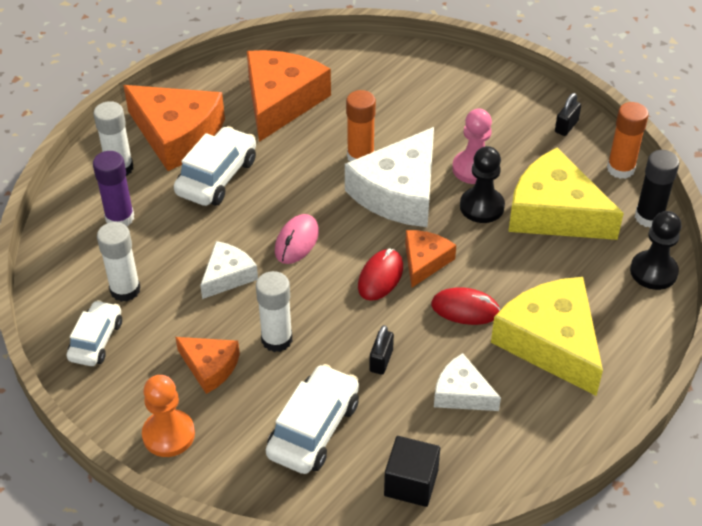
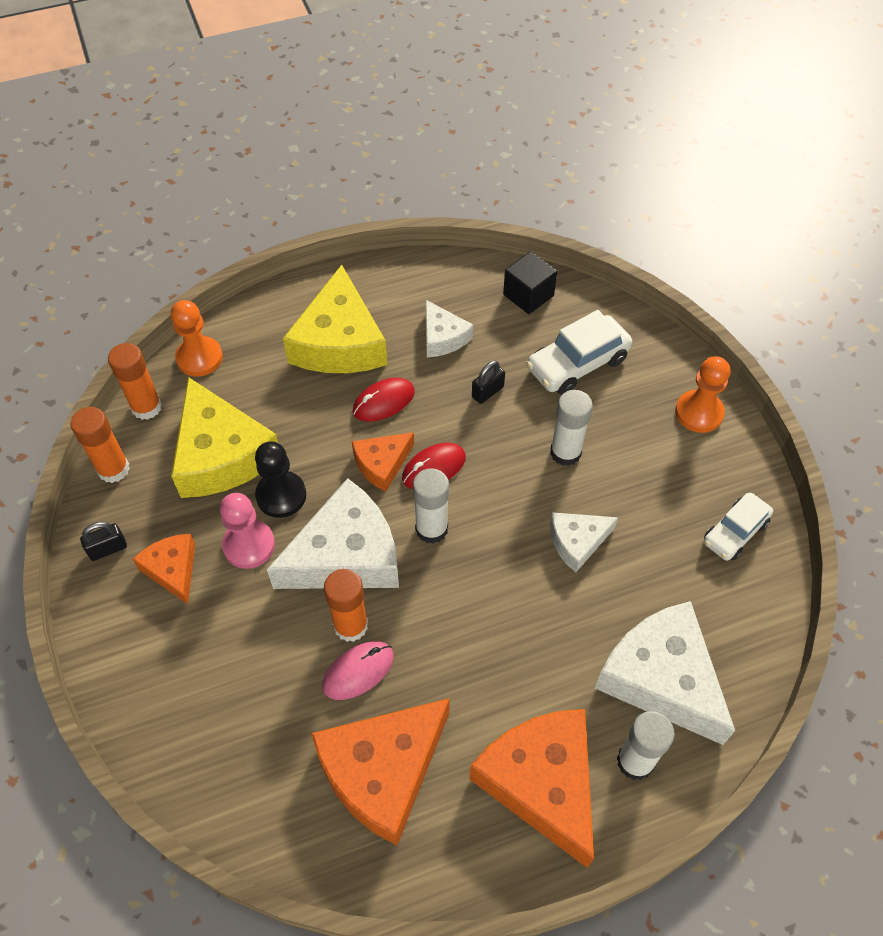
camera: 150 degrees left, 10 degrees up
(120, 218) = (661, 678): purple glue stick -> white cheese
(125, 290) = (687, 576): white glue stick -> white glue stick (431, 529)
(210, 367) = (638, 455): orange cheese -> orange cheese (172, 570)
(217, 177) = (525, 682): white car -> none
(297, 241) = (487, 548): pink mouse -> pink mouse (358, 671)
(465, 309) = (383, 402): red mouse -> red mouse turned 75 degrees counterclockwise
(649, 217) = (146, 407): black glue stick -> orange glue stick
(653, 272) = (199, 358): black pawn -> orange pawn

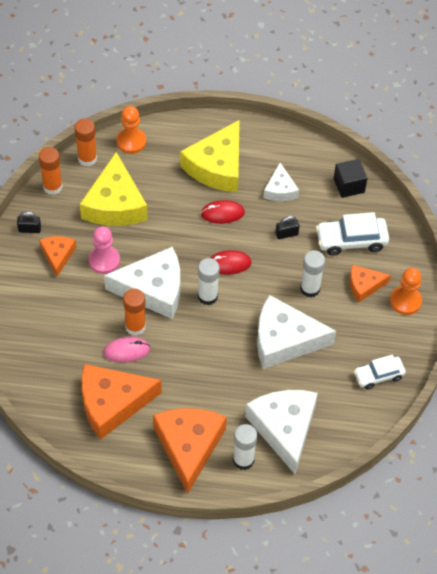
camera: 25 degrees right, 0 degrees up
(281, 495) = (135, 241): black pawn -> none
(382, 464) = (201, 248): orange cheese -> orange cheese (364, 285)
(577, 542) = (284, 340): white cheese -> white cheese, size x1.88

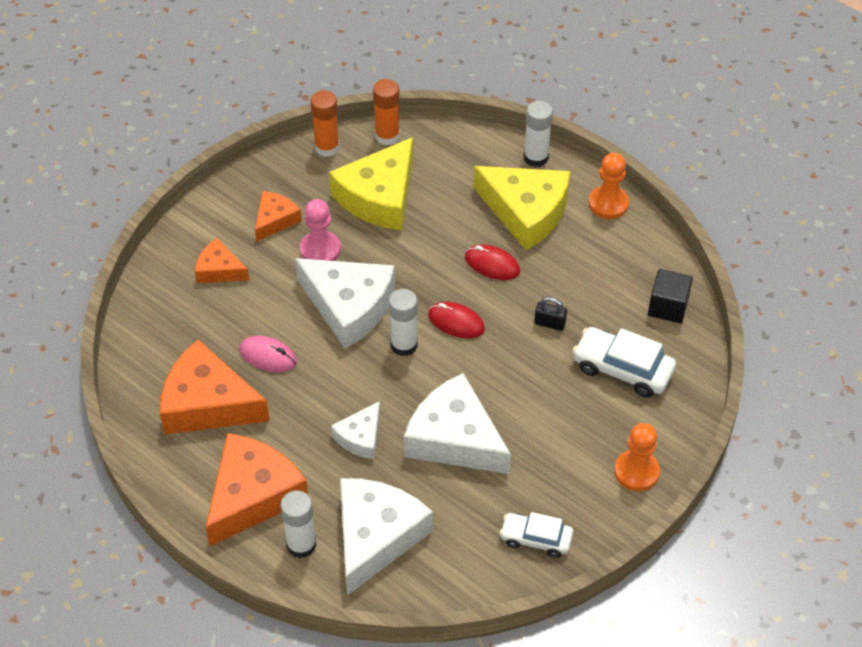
camera: 35 degrees right, 5 degrees down
(29, 229) = (267, 179): black padlock -> none
(131, 141) = (449, 141): orange pawn -> orange pawn (608, 203)
(135, 326) = (298, 335): orange glue stick -> none
(217, 166) = (526, 212): yellow cheese -> yellow cheese turned 120 degrees counterclockwise
(280, 189) = (580, 271): white cheese -> white cheese (360, 437)
(310, 288) = (530, 397): white glue stick -> white glue stick (536, 158)
(364, 285) = (599, 427): orange cheese -> orange cheese (219, 270)

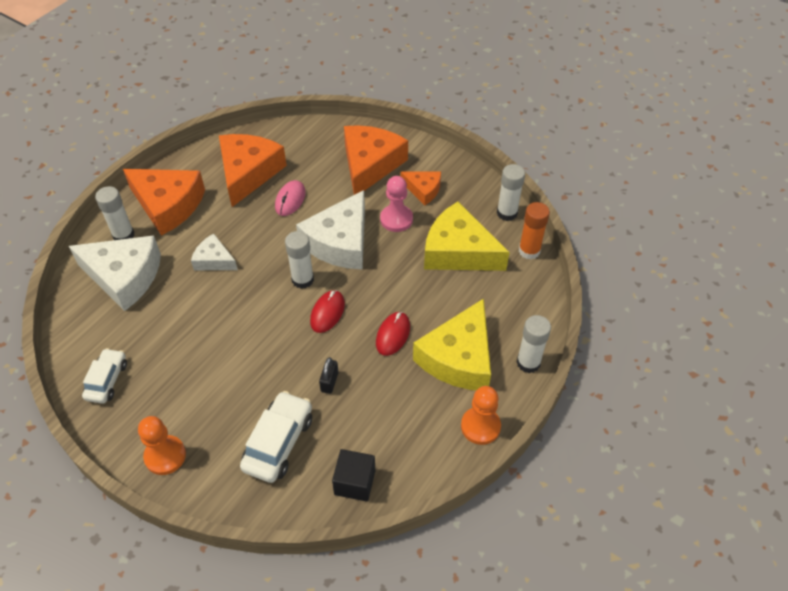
camera: 85 degrees right, 0 degrees up
(219, 270) = (370, 165): orange cheese -> orange cheese, size x1.88
(327, 147) = (507, 213): orange glue stick -> white glue stick
(454, 438) = (209, 319): white cheese -> none

